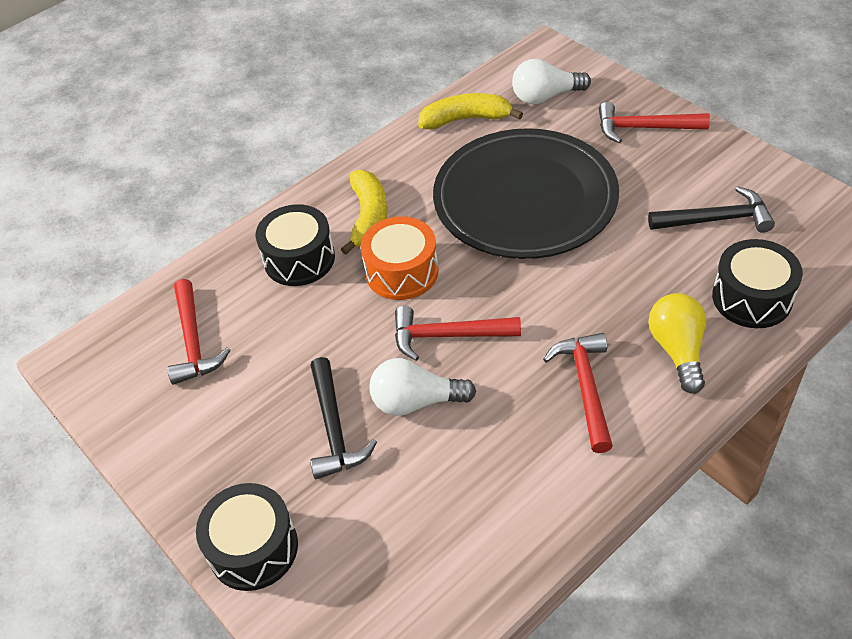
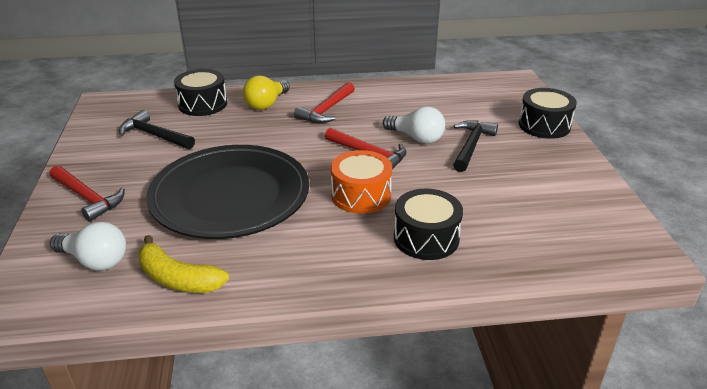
camera: 150 degrees left, 15 degrees down
(194, 341) = (541, 222): red hammer -> none
(368, 217) = (347, 240): yellow banana -> none

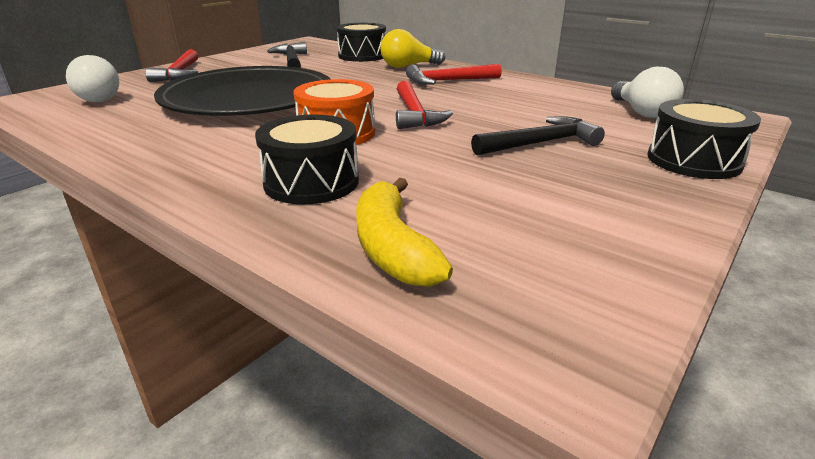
camera: 45 degrees right, 5 degrees down
(178, 278) = (104, 123): yellow banana -> yellow banana (392, 247)
(416, 138) = (490, 119): white light bulb -> white light bulb (641, 112)

